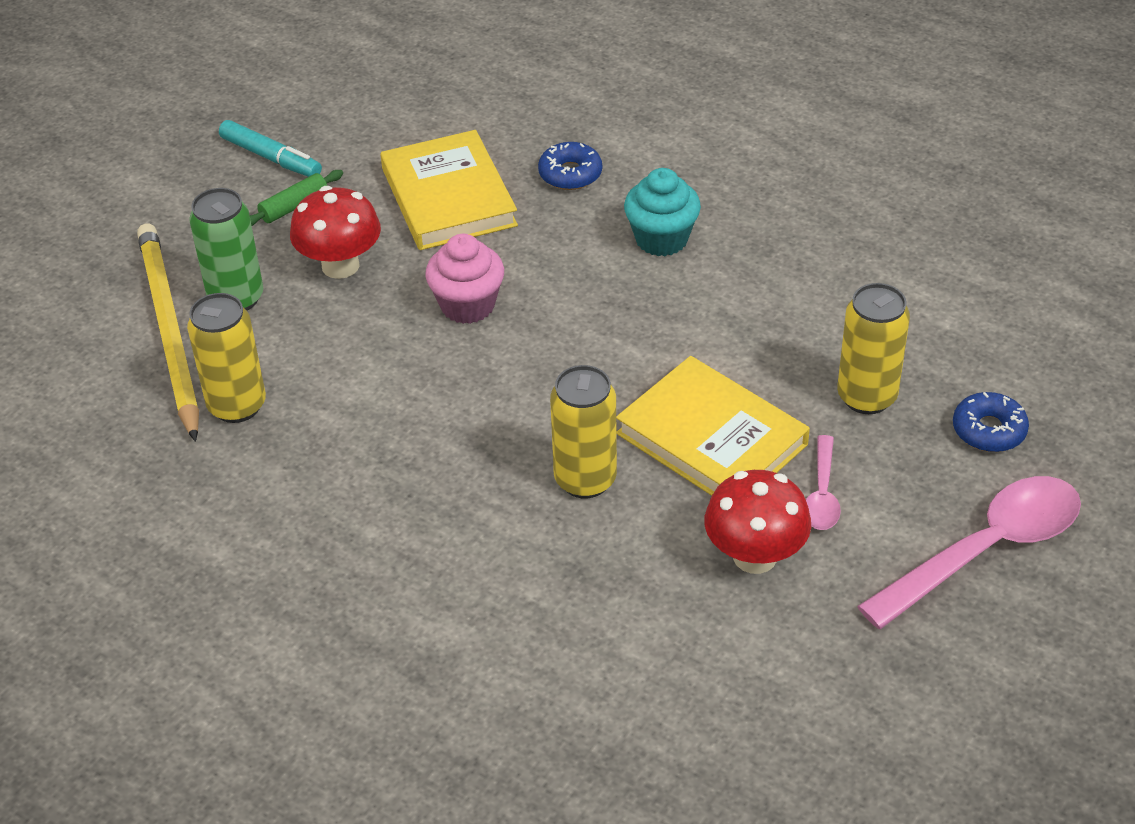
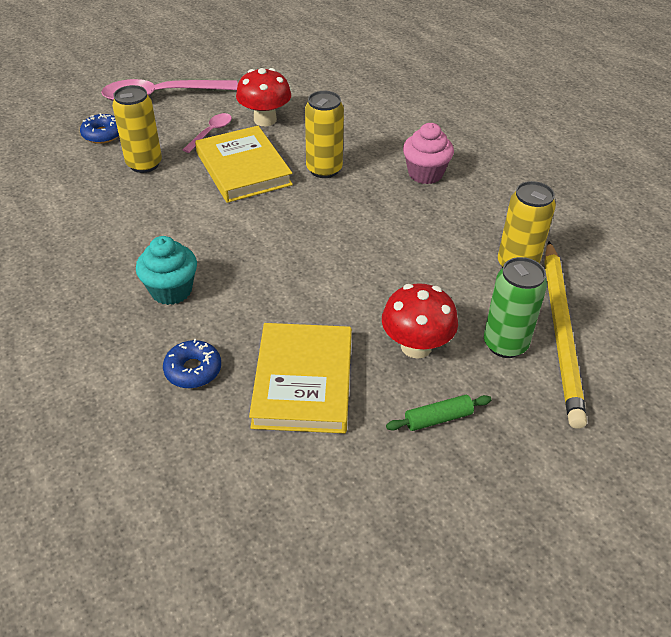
camera: 160 degrees left, 0 degrees up
(271, 158) = (446, 487): turquoise marker -> none
(467, 305) = (336, 285): pink cupcake -> pink cupcake (425, 174)

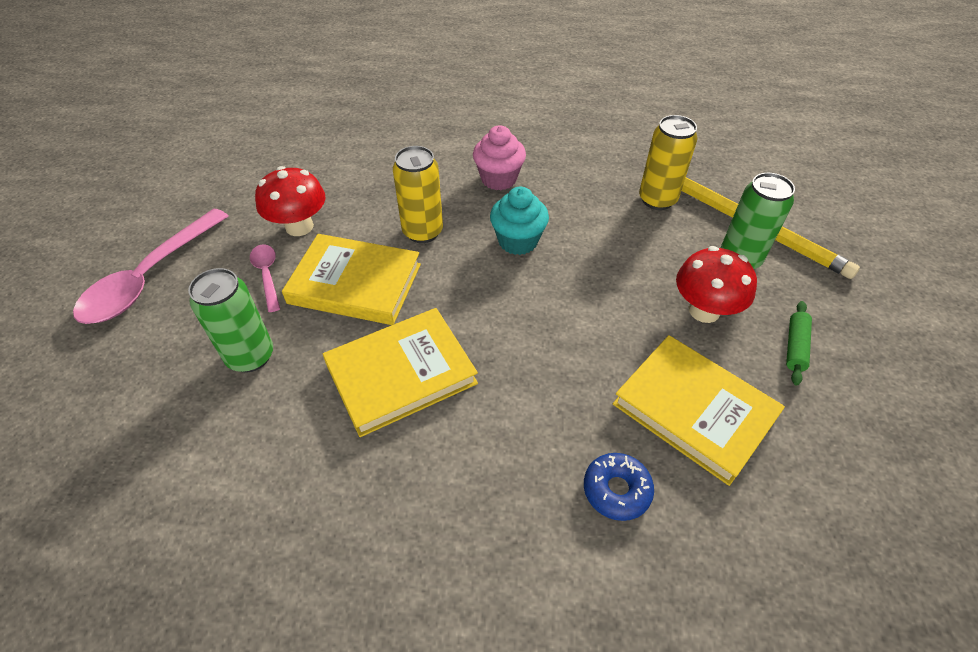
camera: 50 degrees left, 5 degrees up
(103, 134) = (148, 364): blue donut -> none
(144, 164) = (250, 356): yellow can -> green can
(171, 290) = (483, 445): turquoise cupcake -> turquoise cupcake (518, 241)
(191, 227) = (401, 374): none -> yellow book

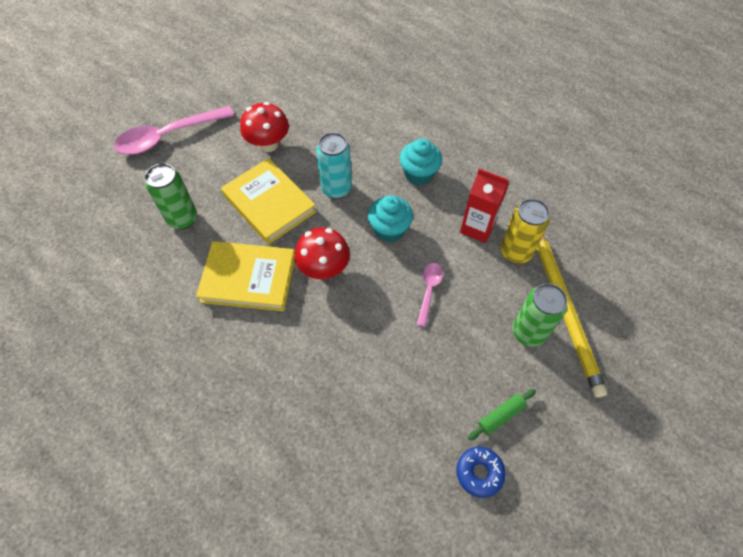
camera: 35 degrees right, 10 degrees up
(267, 275) = (227, 170): pink spoon -> pink spoon (429, 291)
(422, 232) = (336, 189): yellow can -> turquoise can
(498, 179) = (419, 174): pink cupcake -> turquoise cupcake
(602, 197) = (477, 228): none -> red carton
(616, 490) = (303, 423): blue donut -> blue donut (479, 473)
(694, 410) = (391, 410): yellow book -> none
(704, 310) = (464, 352): red mushroom -> red mushroom (324, 269)

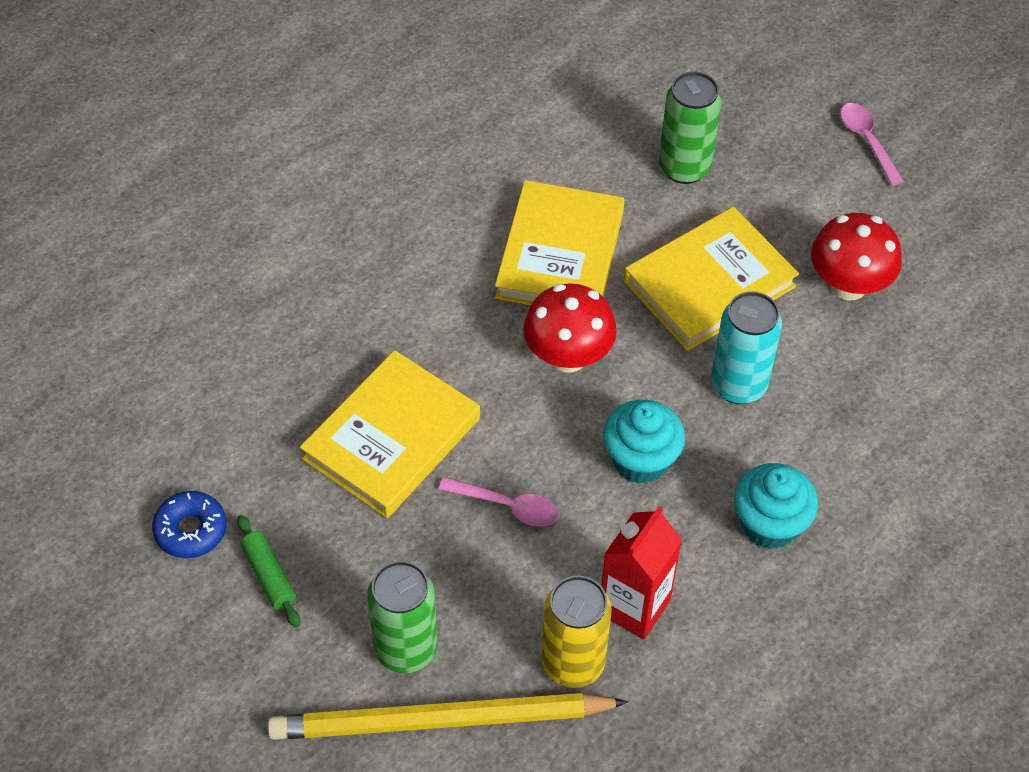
camera: 95 degrees right, 5 degrees down
(168, 136) = (867, 141): pink spoon -> pink spoon, size x0.50
(393, 358) = (391, 439): none -> yellow book

